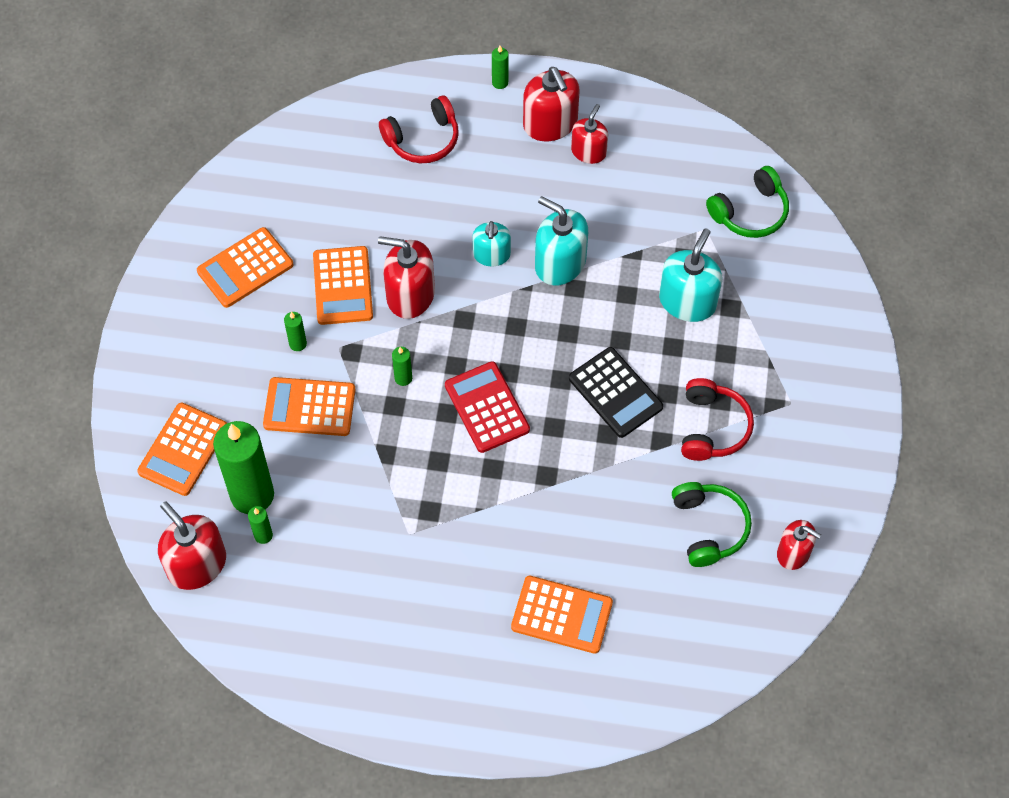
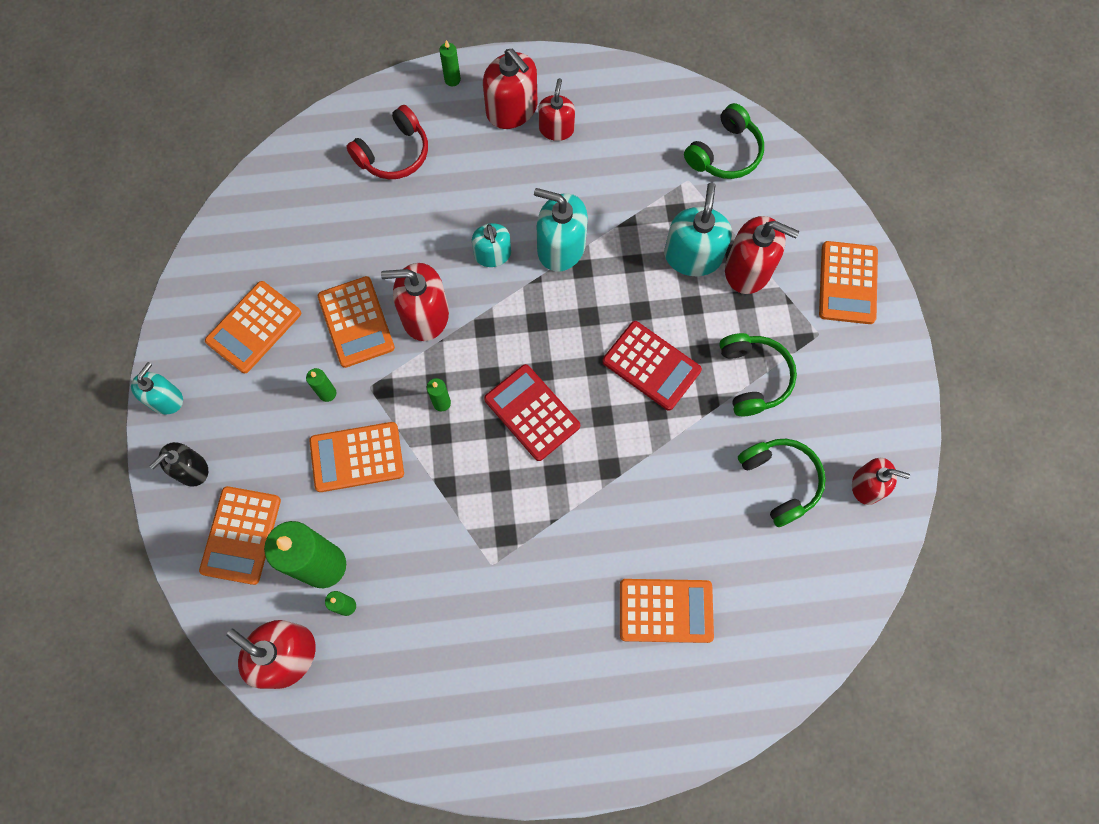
camera: 15 degrees left, 10 degrees up
(146, 313) = (165, 399): none -> turquoise soap dispenser
(153, 381) = (191, 469): none -> black soap dispenser
(615, 393) = (651, 366): black calculator -> red calculator
(712, 427) = (753, 377): red headphones -> green headphones
(739, 326) = (748, 269): none -> red soap dispenser
(835, 362) = (847, 283): none -> orange calculator

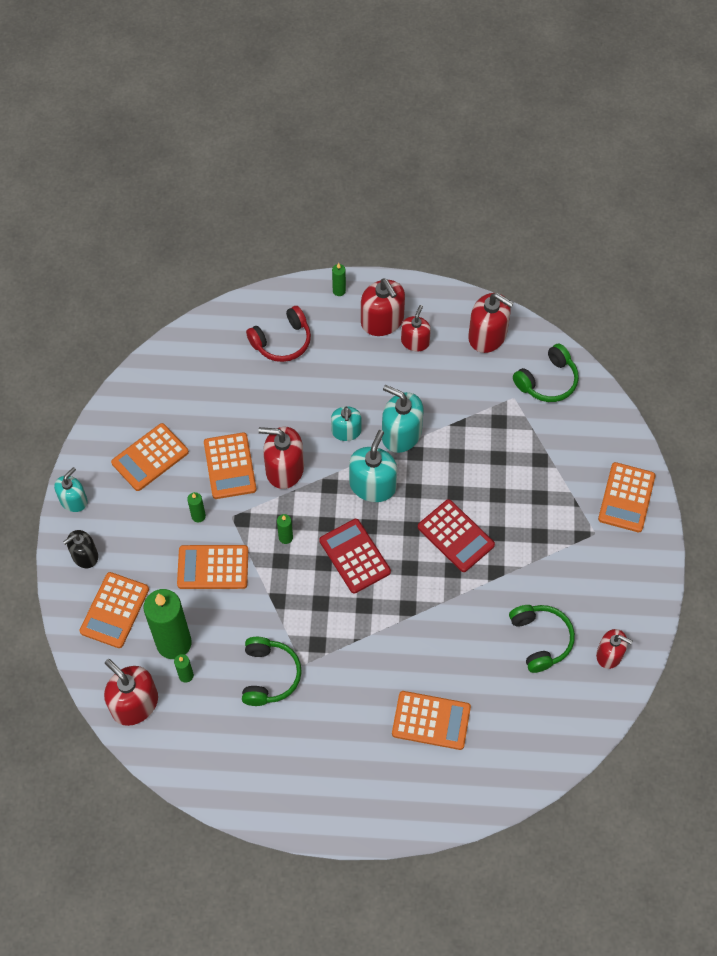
camera: 10 degrees right, 10 degrees down
(692, 256) = (505, 457): turquoise soap dispenser -> turquoise soap dispenser (372, 485)
(748, 269) = (548, 474): red soap dispenser -> red soap dispenser (487, 336)
(753, 377) = (535, 558): green headphones -> green headphones (269, 675)

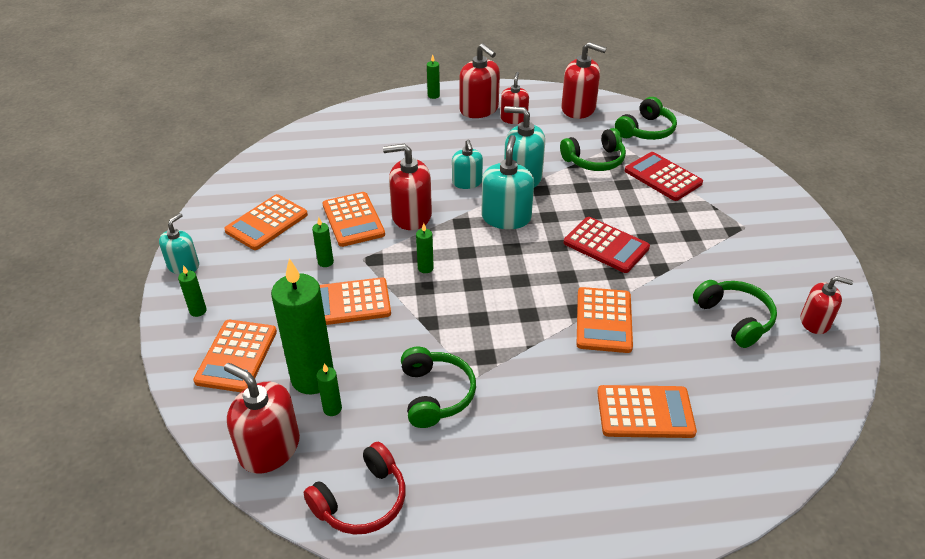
camera: 10 degrees left, 20 degrees down
(85, 556) = (198, 311): black soap dispenser -> green candle
(282, 342) = (388, 131): red headphones -> red headphones (362, 501)
(355, 556) = (505, 274): red calculator -> red calculator (663, 177)
(480, 419) = (594, 160): none -> green headphones
(626, 497) = (761, 198): orange calculator -> orange calculator (603, 320)

